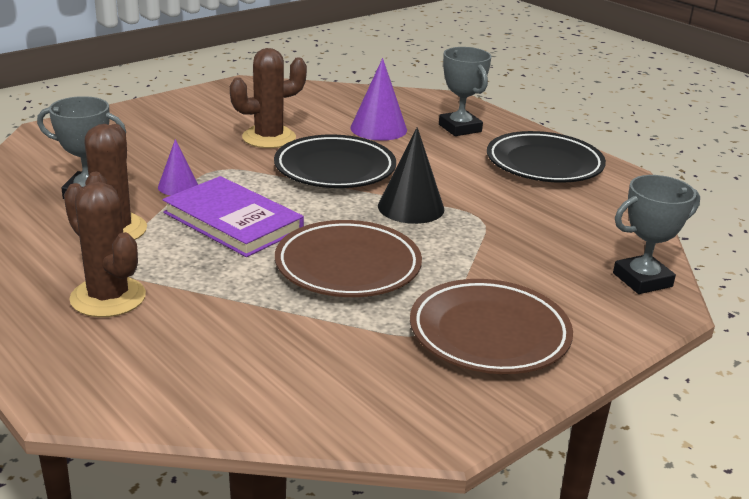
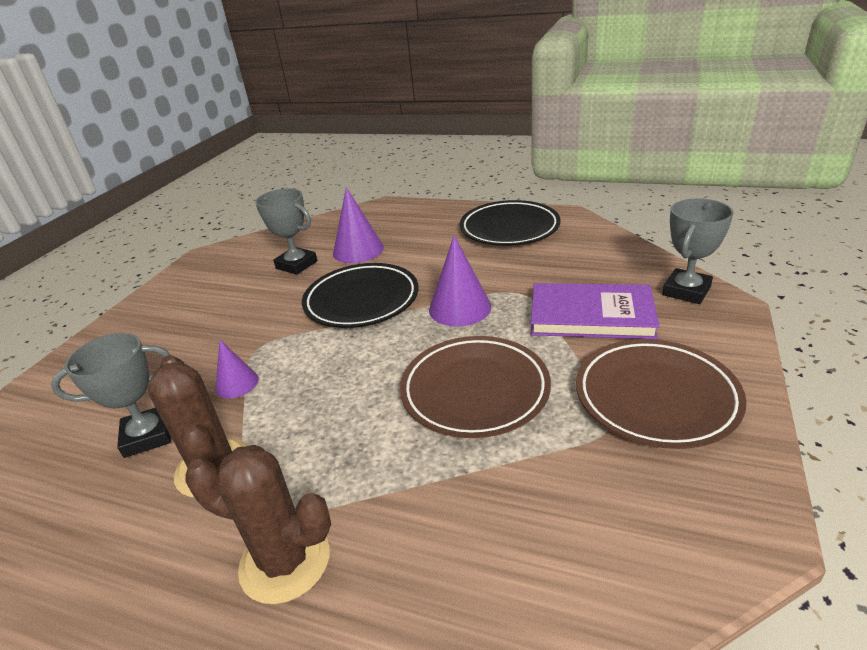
camera: 25 degrees left, 5 degrees up
(232, 221) = (326, 396): purple book -> purple book (591, 315)
(269, 138) = (275, 296): brown cactus -> none
(411, 207) = (460, 308): black cone -> purple cone
(460, 128) = (418, 225): grey trophy -> grey trophy (296, 265)

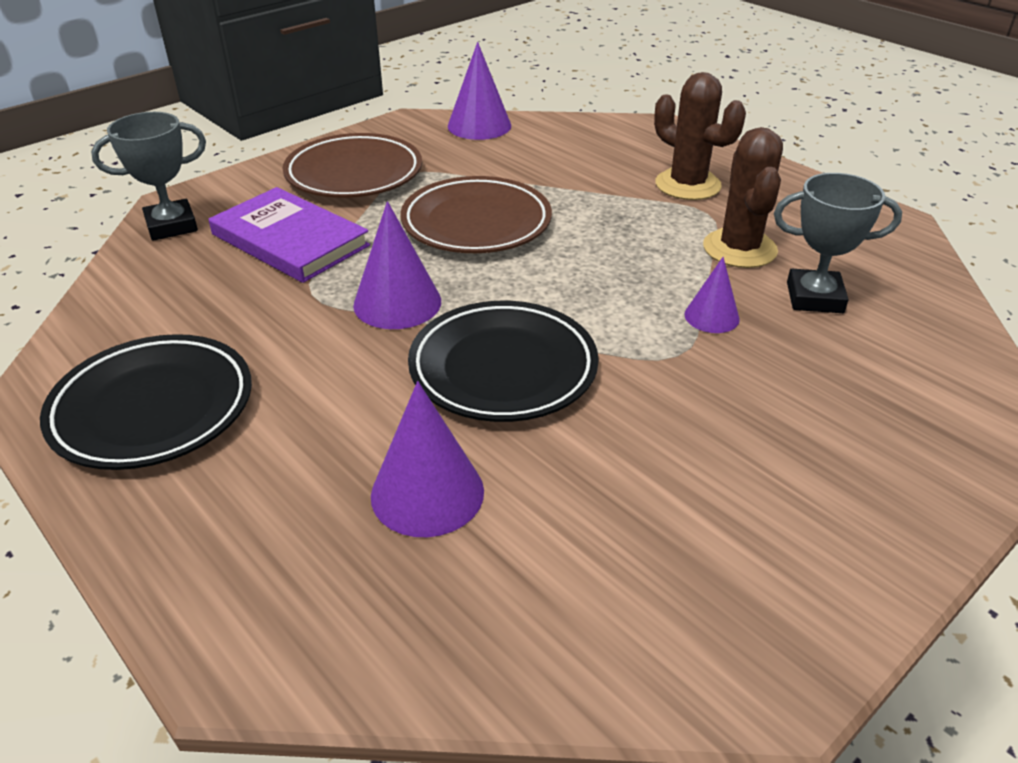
camera: 155 degrees left, 5 degrees up
(296, 265) = (562, 512): grey trophy -> none
(652, 570) = (479, 126): none -> purple cone

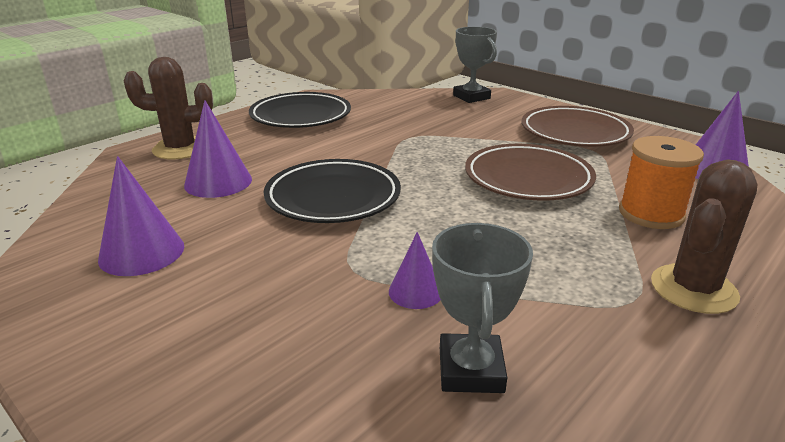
camera: 85 degrees right, 10 degrees down
(290, 240) = (470, 125): purple book -> none
(397, 303) = (405, 160): purple cone -> purple cone (142, 252)
(564, 174) = (651, 214): none -> orange spool
(739, 249) = (558, 319): brown cactus -> brown cactus (180, 149)

